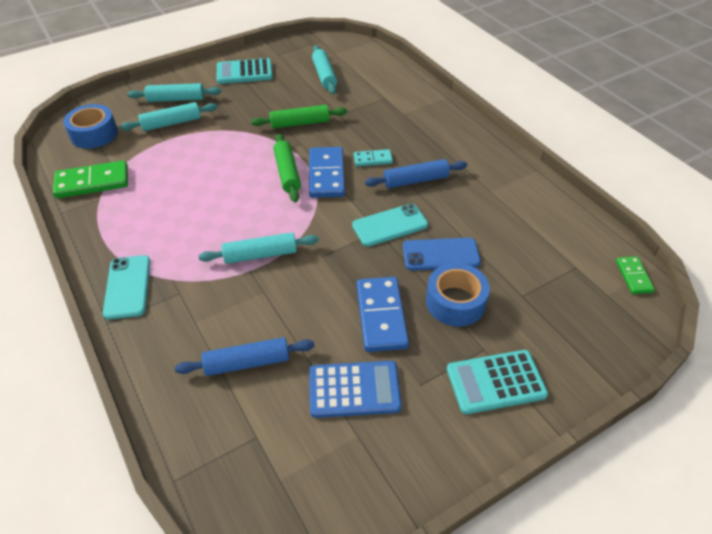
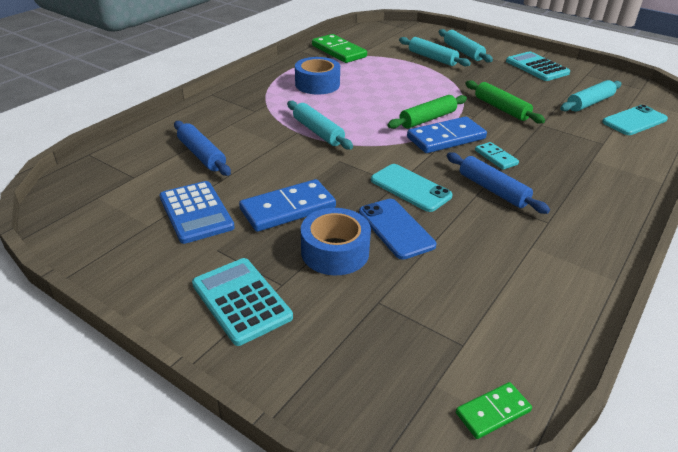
camera: 65 degrees right, 10 degrees down
(94, 134) = (388, 37): blue tape -> blue tape (317, 84)
(128, 287) = (248, 91): turquoise phone -> turquoise phone (634, 121)

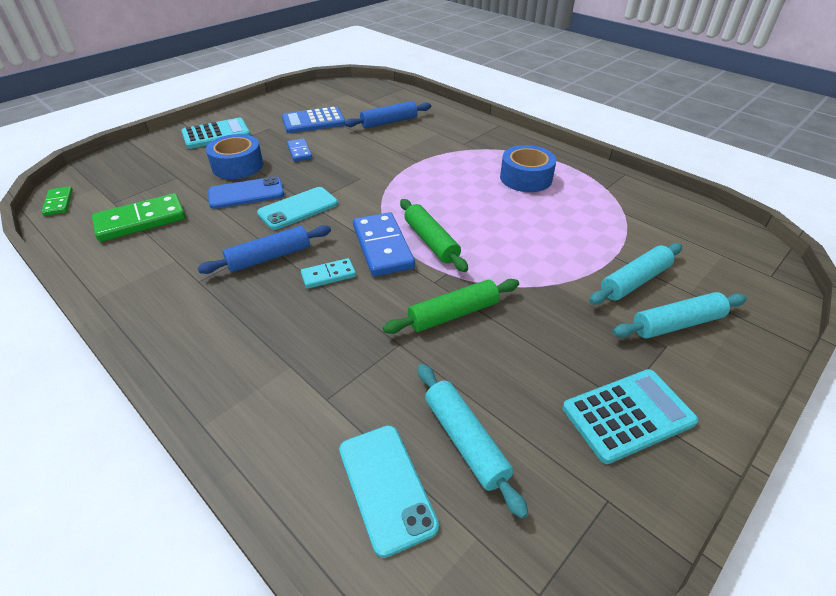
camera: 100 degrees right, 5 degrees up
(288, 209) = (299, 152): blue domino -> blue domino, size x0.55
(318, 132) = (415, 171): turquoise rolling pin -> none
(339, 51) = (633, 200): green domino -> green domino (141, 221)

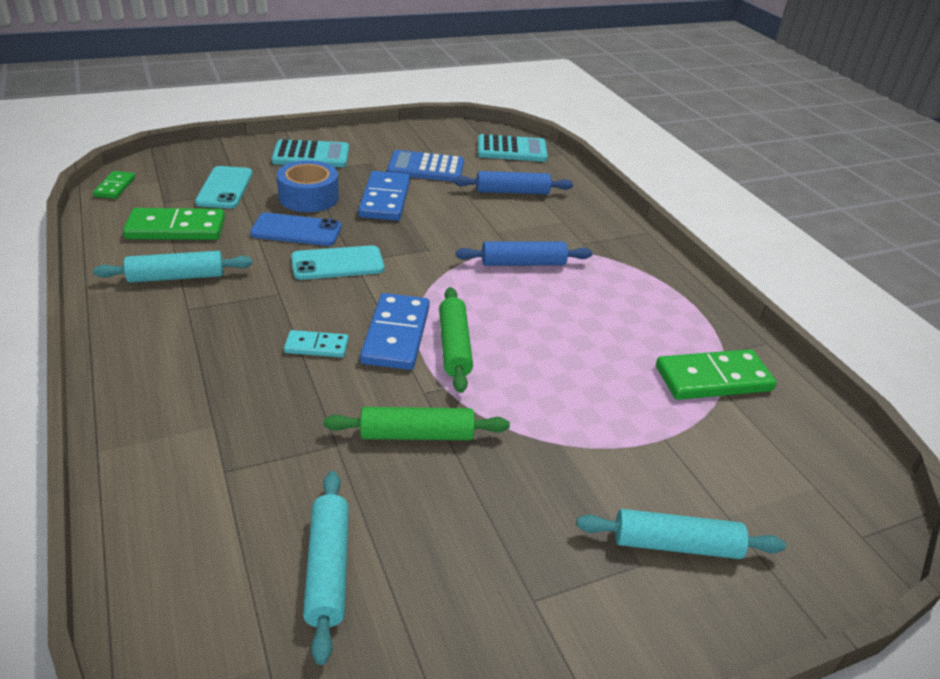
camera: 20 degrees right, 5 degrees down
(269, 257) = (271, 307): blue rolling pin -> blue rolling pin (523, 263)
(299, 152) = (384, 199): blue domino -> blue domino, size x1.80
(386, 487) = (218, 578): turquoise phone -> turquoise phone (224, 188)
(526, 178) = (628, 308): blue tape -> none
(613, 207) = (713, 379): none -> green domino
(628, 415) = (527, 618): turquoise calculator -> turquoise calculator (512, 150)
(635, 281) = (665, 476): turquoise rolling pin -> turquoise rolling pin (176, 277)

